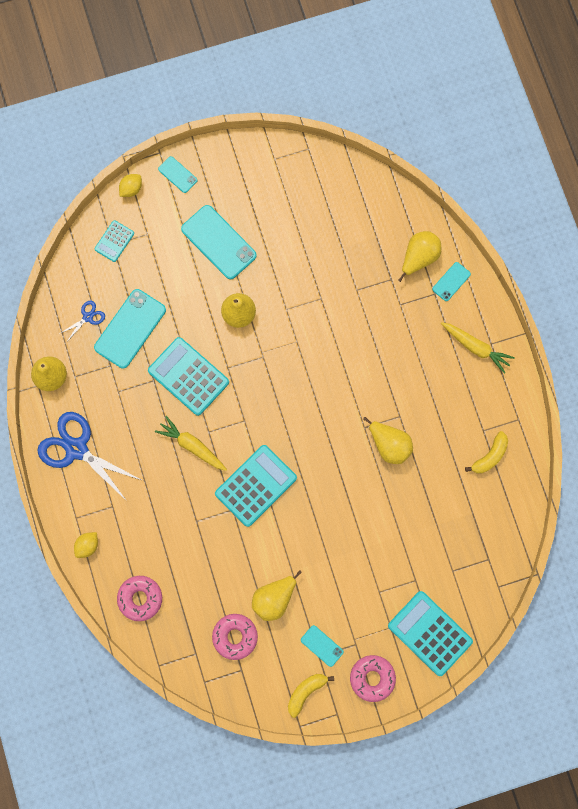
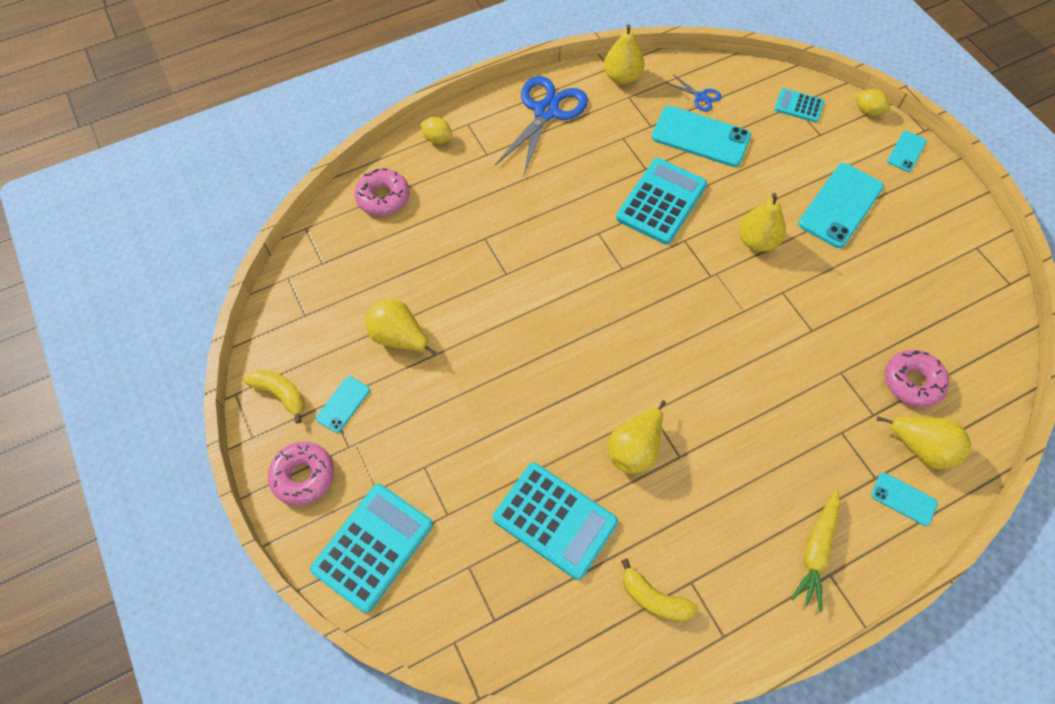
camera: 80 degrees right, 15 degrees down
(192, 446) = (576, 219): yellow carrot -> none
(235, 636) = (346, 301): pink donut -> pink donut (912, 382)
(256, 485) = (542, 294): turquoise calculator -> turquoise calculator (555, 520)

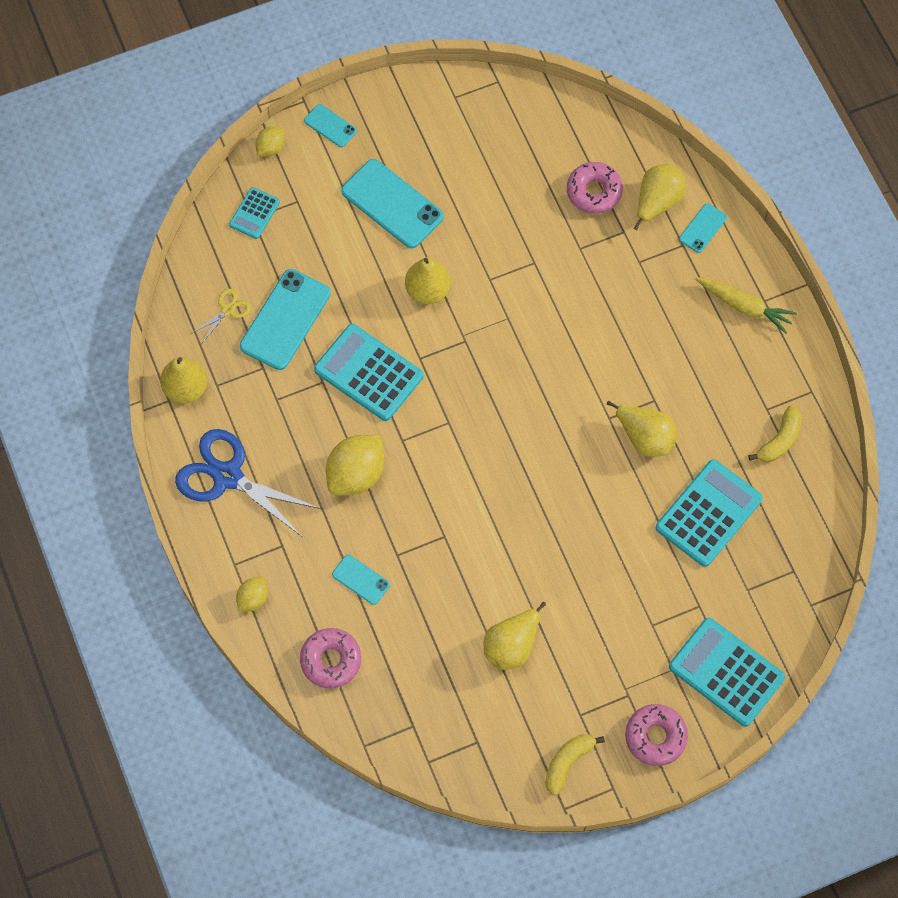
camera: 85 degrees left, 5 degrees up
(343, 404) = (582, 701): turquoise phone -> turquoise phone (361, 579)
(560, 201) = (356, 474): none -> yellow lemon
(700, 97) = (228, 310): blue scissors -> yellow scissors

